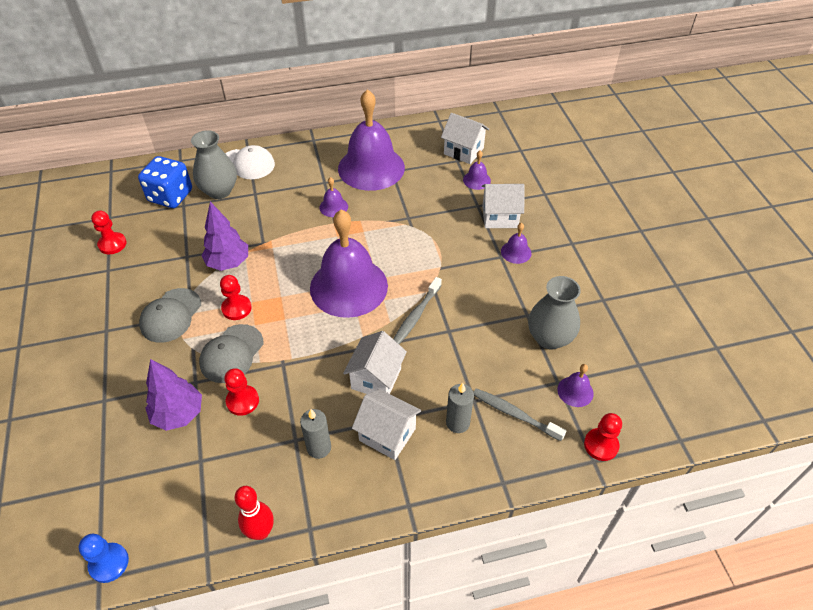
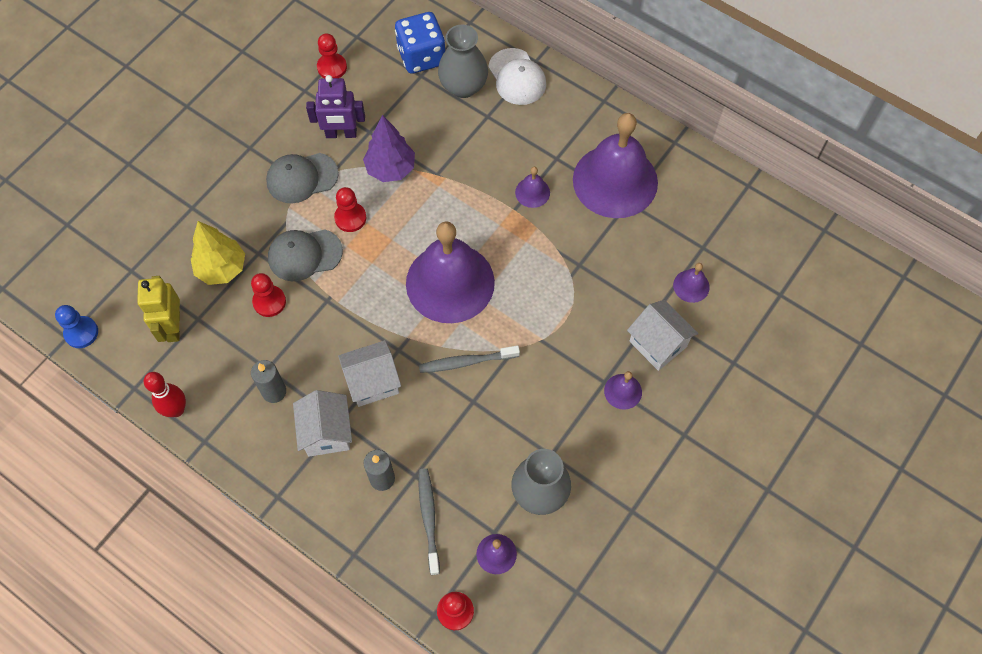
camera: 50 degrees right, 15 degrees up
(167, 272) = (341, 134): none -> purple robot
(178, 414) = (222, 268): purple tree -> yellow tree
(186, 484) = (173, 327): none -> yellow robot
(463, 151) = (723, 243): white house -> none

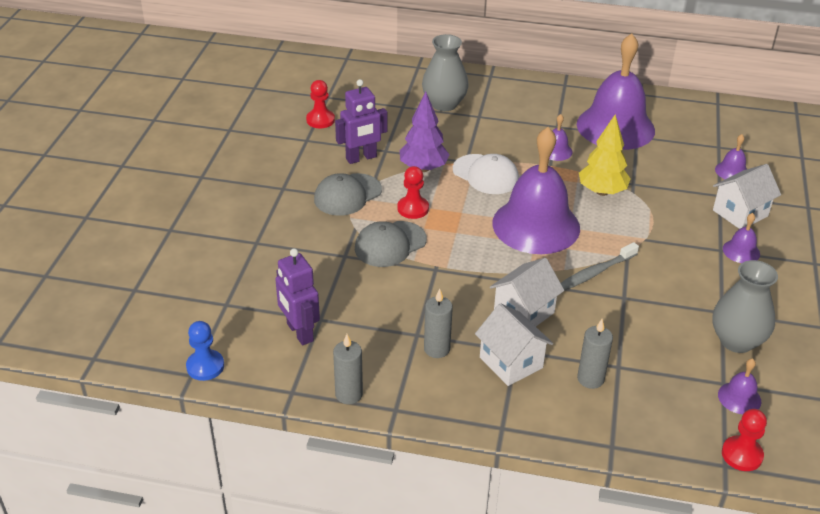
camera: 25 degrees left, 25 degrees down
(173, 327) = (299, 332): yellow robot -> purple robot
(176, 410) = (349, 394): red bowling pin -> grey candle
(222, 268) = (317, 276): yellow tree -> yellow tree (602, 191)
(269, 302) = (382, 286): red pawn -> none
(421, 56) = (394, 95): blue dice -> none
(429, 519) = (657, 393): grey toothbrush -> none
(517, 77) = (483, 88): white cap -> white cap (486, 174)
(658, 344) = (740, 213): white house -> white house turned 60 degrees counterclockwise

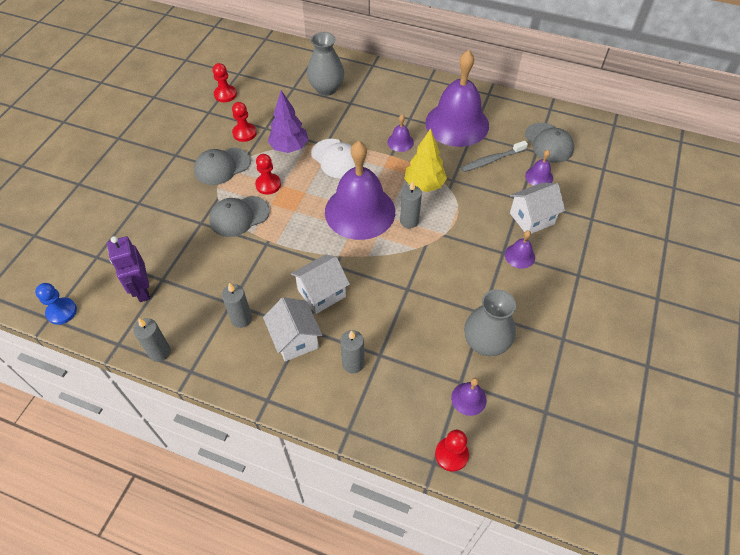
camera: 10 degrees right, 15 degrees up
(361, 158) = (244, 133): purple robot -> red pawn
(595, 273) = (392, 262): grey toothbrush -> grey toothbrush (491, 160)
(599, 229) = (409, 221): none -> grey candle
(729, 137) = (548, 143): none -> grey cap

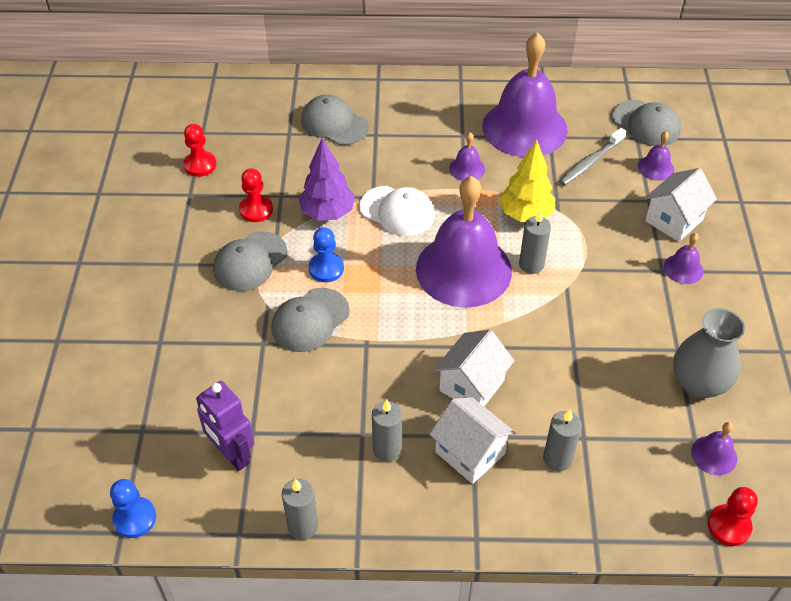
camera: 20 degrees left, 5 degrees down
(268, 185) = (326, 268): red pawn -> blue pawn
(326, 88) = (334, 124): grey vase -> grey cap

